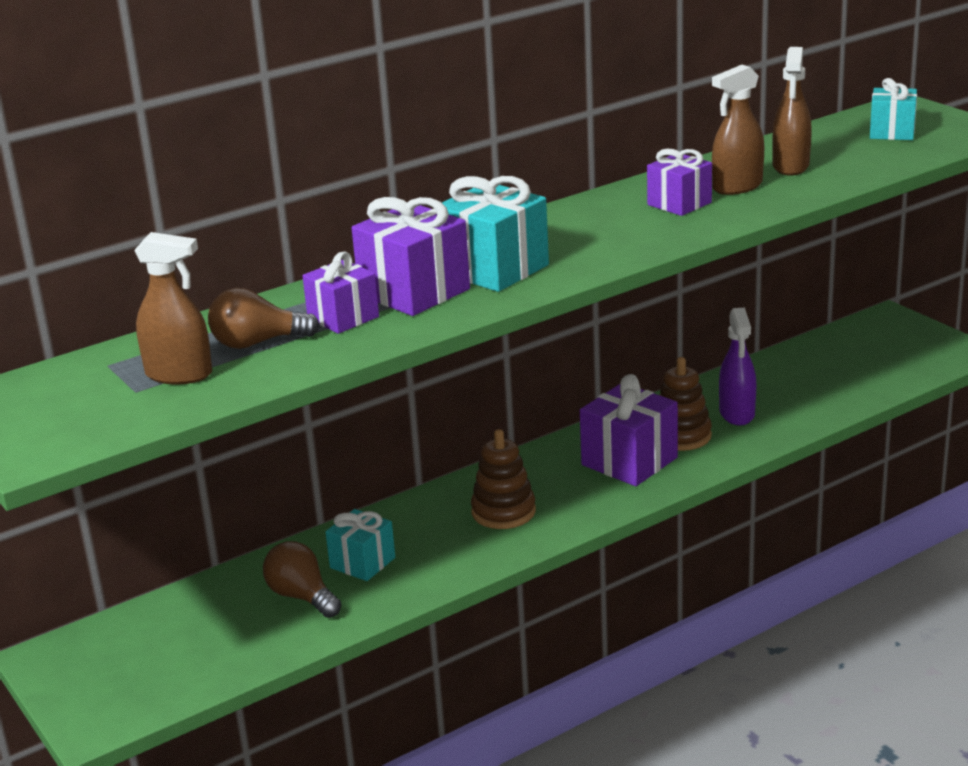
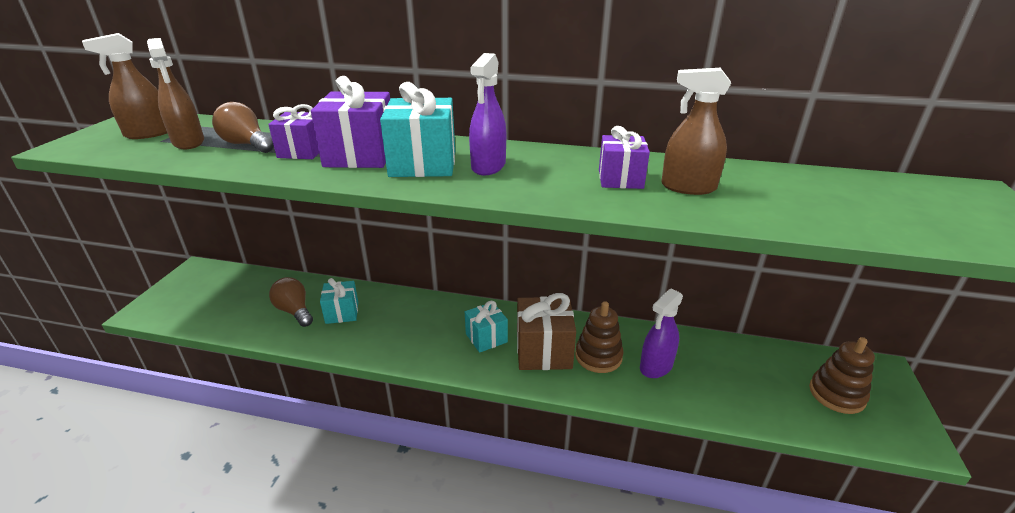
camera: 45 degrees right, 5 degrees up
(302, 597) = (294, 311): brown light bulb -> brown light bulb turned 45 degrees counterclockwise
(503, 512) = (437, 333): brown stacking toy -> brown stacking toy (836, 394)
(555, 244) = (488, 166): none -> purple spray bottle
(629, 461) = (543, 351): purple gift -> brown gift
(790, 166) = (764, 192): brown spray bottle -> brown spray bottle (149, 134)
(892, 132) = (922, 206): turquoise gift -> turquoise gift (486, 338)

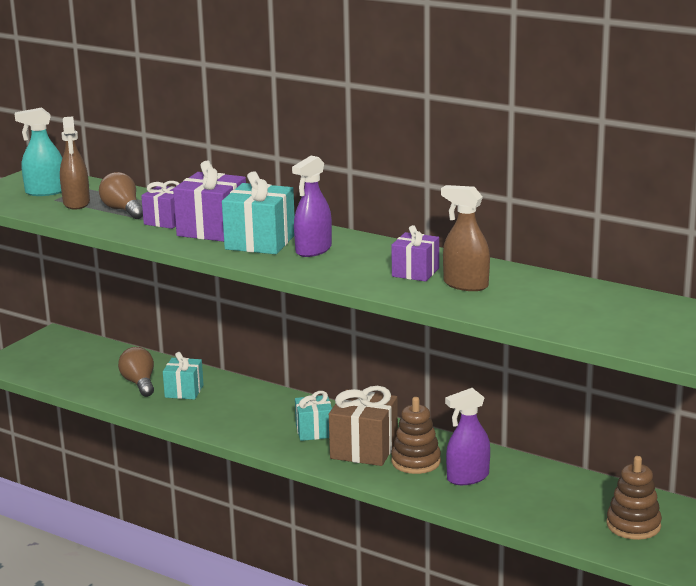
camera: 20 degrees right, 10 degrees down
(149, 134) = (45, 192): brown spray bottle -> turquoise spray bottle

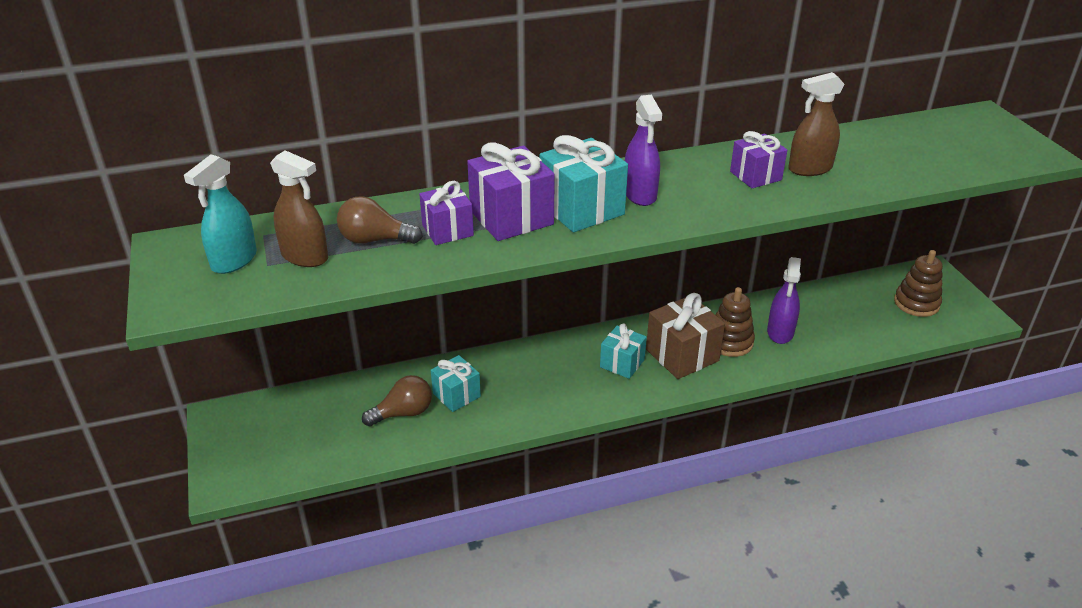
camera: 50 degrees left, 15 degrees up
(139, 383) = (403, 413): brown light bulb -> brown light bulb turned 135 degrees clockwise

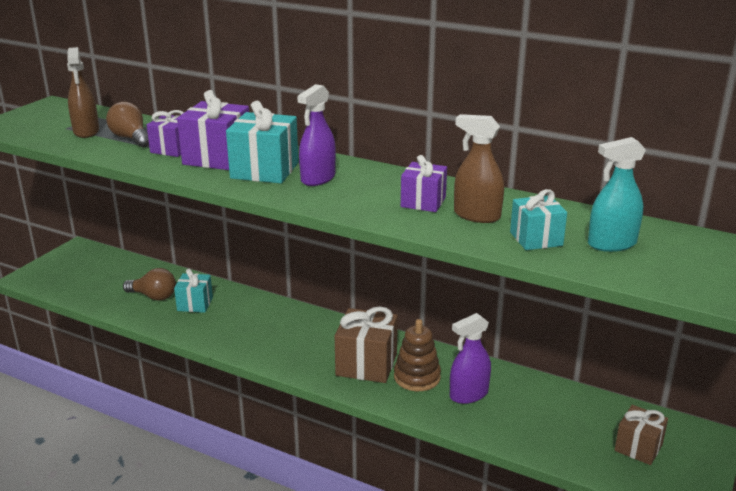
camera: 45 degrees right, 10 degrees down
(234, 260) = (57, 121): turquoise spray bottle -> turquoise spray bottle (611, 244)
(622, 363) = (318, 345): turquoise gift -> turquoise gift (536, 239)
(916, 303) = (638, 447): brown stacking toy -> brown gift

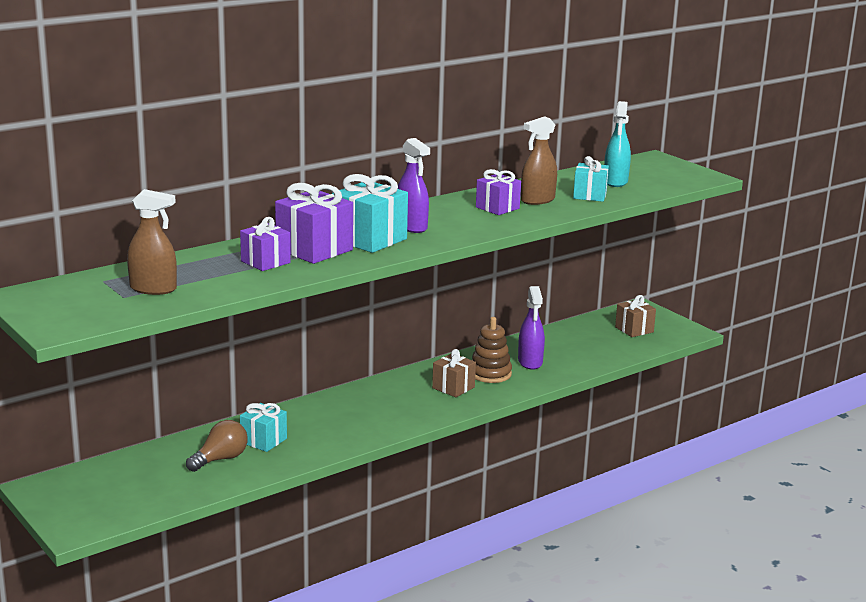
camera: 65 degrees left, 5 degrees down
(131, 138) = (207, 273): brown light bulb -> none
(366, 364) = (453, 387): brown gift -> brown gift, size x0.63

